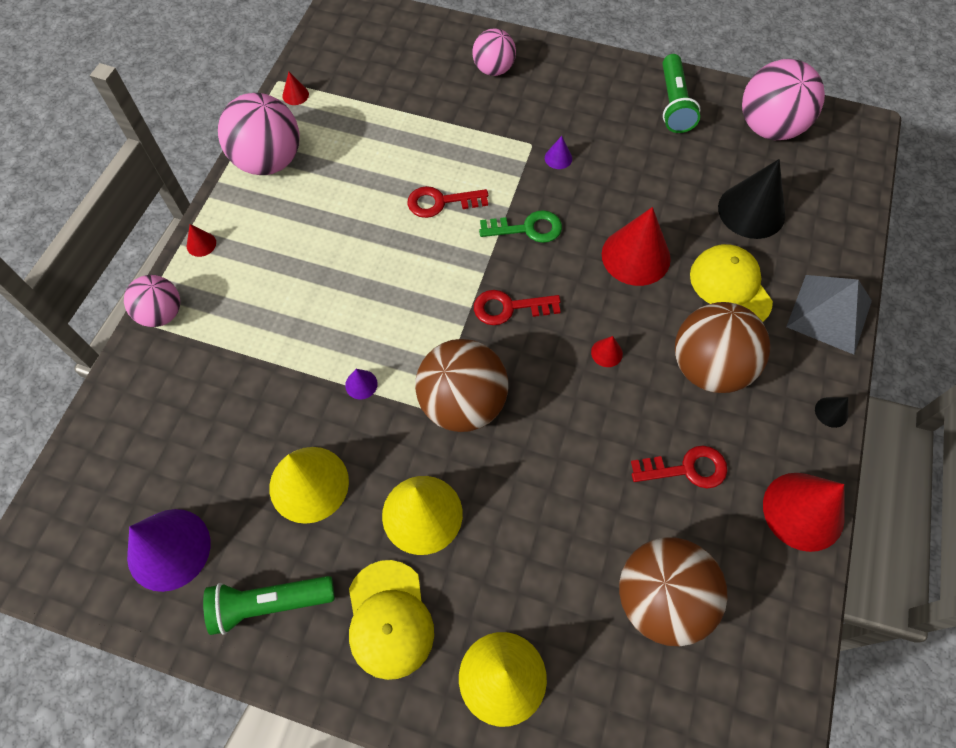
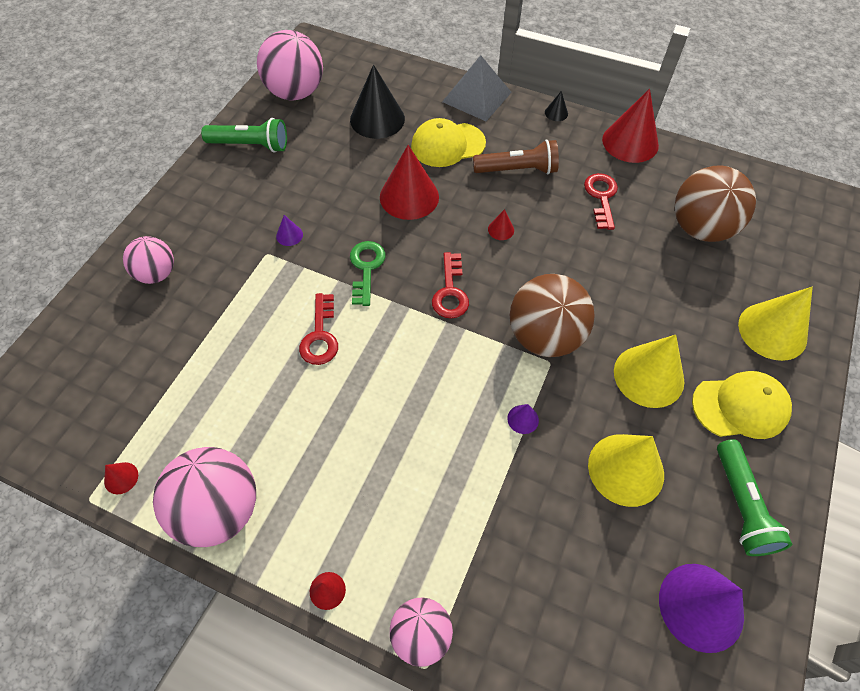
camera: 85 degrees left, 5 degrees down
(709, 367) = (517, 170): brown ball -> brown flashlight

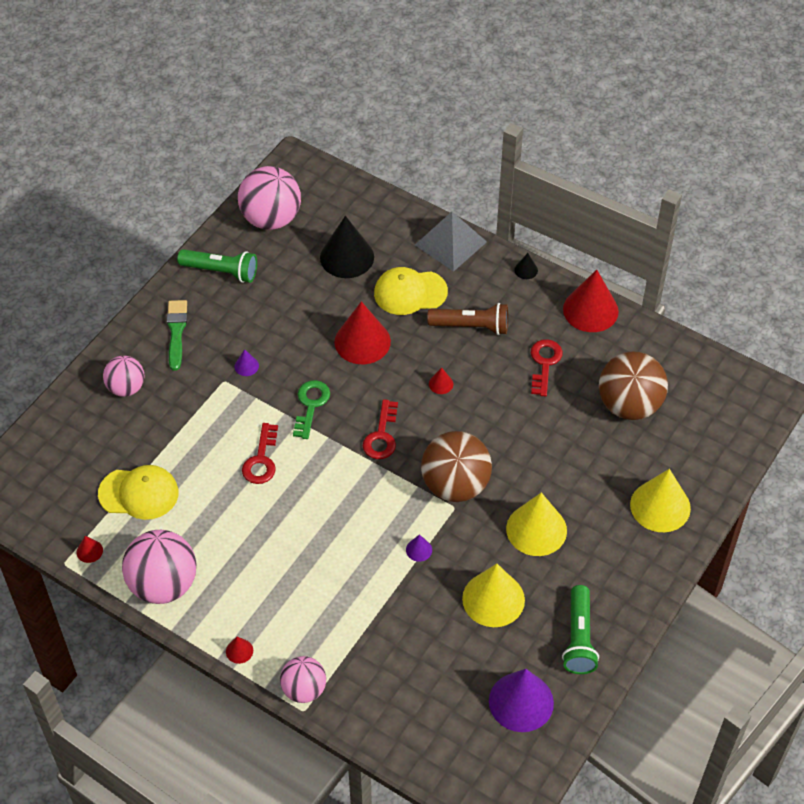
camera: 10 degrees right, 5 degrees down
(209, 209) = (176, 332): none -> green brush
(740, 406) = (607, 564): yellow cap -> yellow cap (139, 493)

